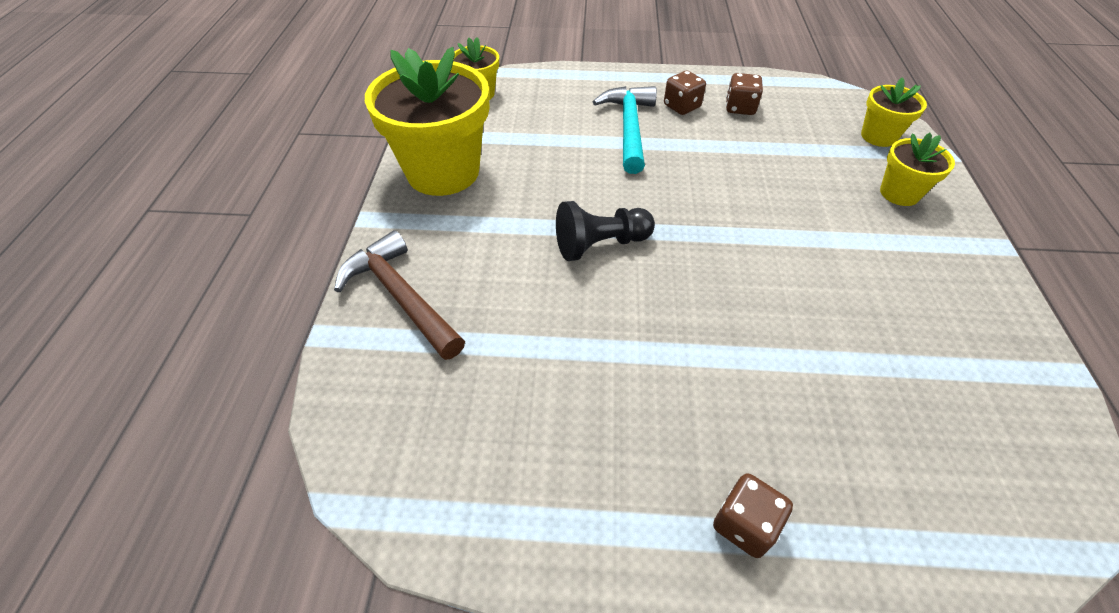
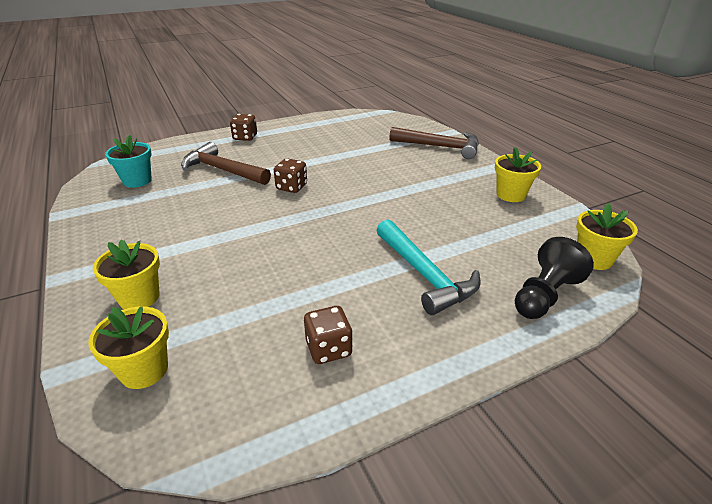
camera: 150 degrees right, 15 degrees down
(443, 172) = (511, 195): yellow flower pot -> yellow flower pot, size x0.50
(600, 244) = (366, 190): black pawn -> black pawn (544, 295)
(681, 106) = (395, 323): brown dice -> brown dice (291, 187)
(808, 391) = (222, 170): none -> brown hammer
(974, 425) = (137, 181): none -> turquoise flower pot

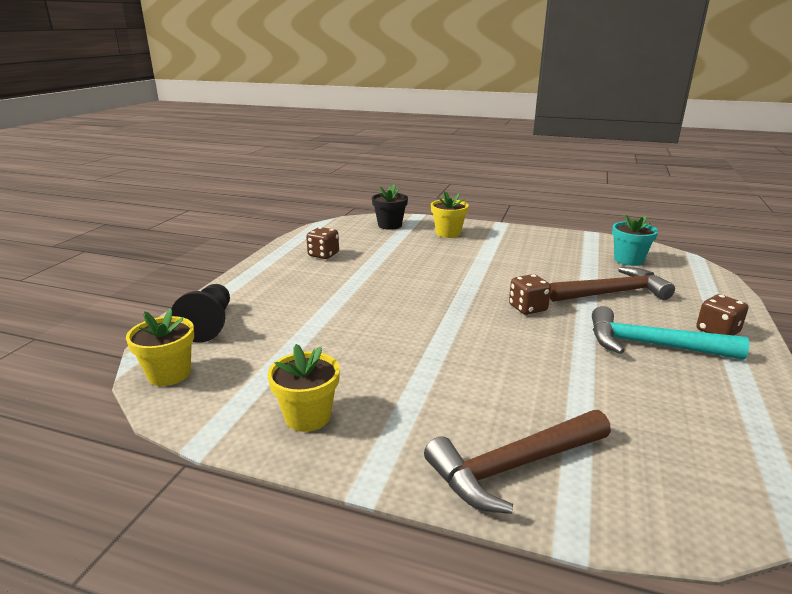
camera: 135 degrees right, 10 degrees down
(144, 370) = (390, 225): yellow flower pot -> black flower pot
(425, 275) = (313, 300): turquoise hammer -> turquoise hammer (651, 345)

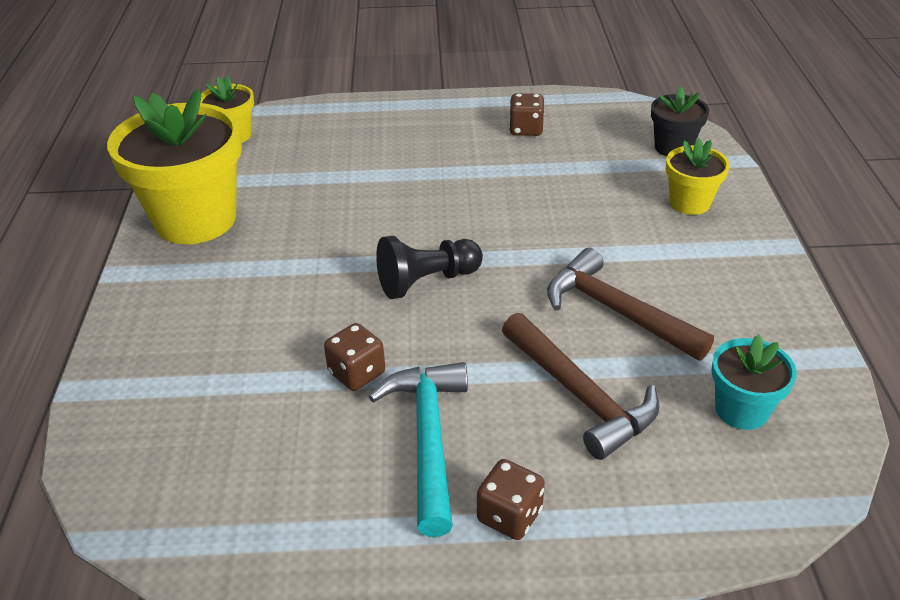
camera: 70 degrees right, 15 degrees up
(209, 324) = (321, 122): black pawn -> black pawn (427, 281)
(307, 416) = (195, 219): yellow flower pot -> yellow flower pot, size x2.00
(513, 467) = (154, 346): brown hammer -> brown hammer (616, 311)
(527, 308) = (475, 316): brown dice -> brown dice (357, 373)

